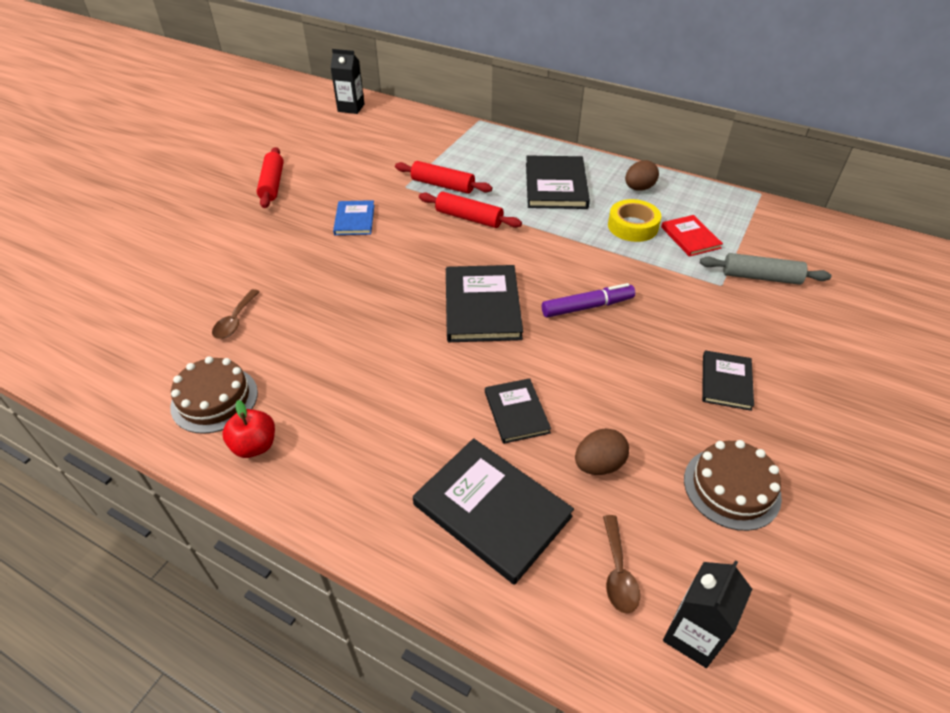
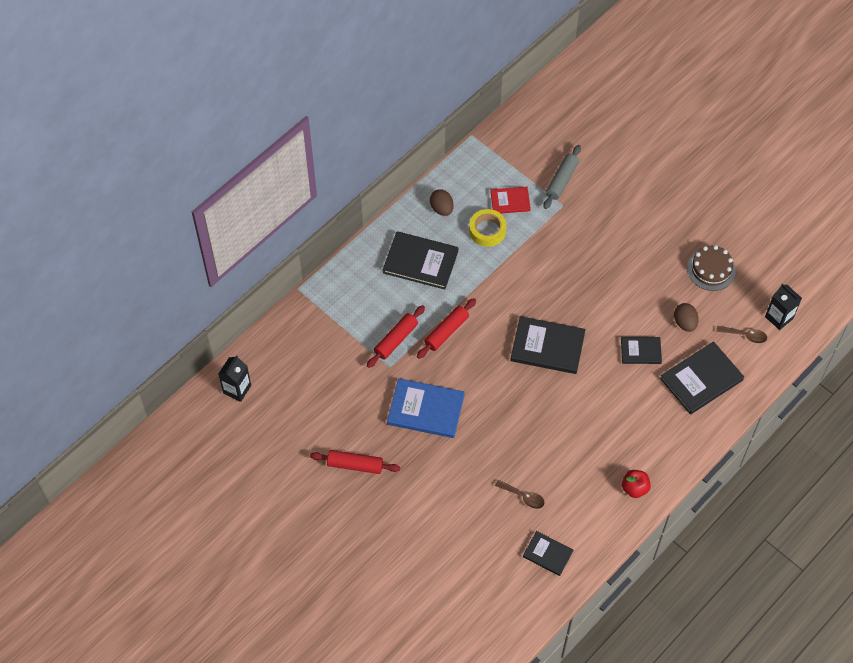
camera: 75 degrees left, 15 degrees up
(214, 399) = (593, 509): brown cake -> none
(354, 220) = (426, 409): blue book -> blue book, size x1.72
(587, 307) = (564, 287): purple marker -> none
(726, 382) = (643, 240): black book -> black book (547, 554)

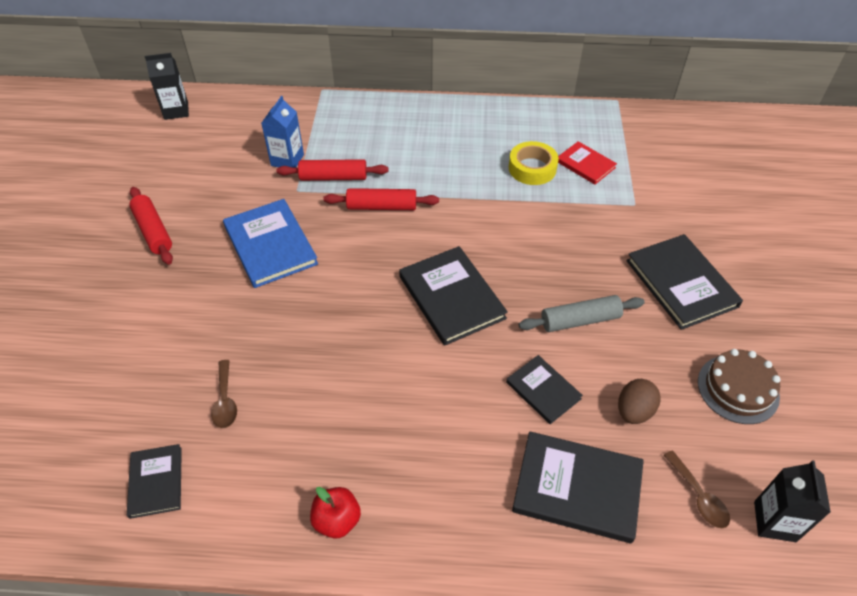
camera: 50 degrees right, 10 degrees down
(355, 354) = (287, 160): none -> blue carton
(420, 262) = (440, 145): black book -> black book (681, 283)
(441, 208) = (515, 125): brown egg -> none
(561, 180) = (660, 186): grey rolling pin -> grey rolling pin (580, 320)

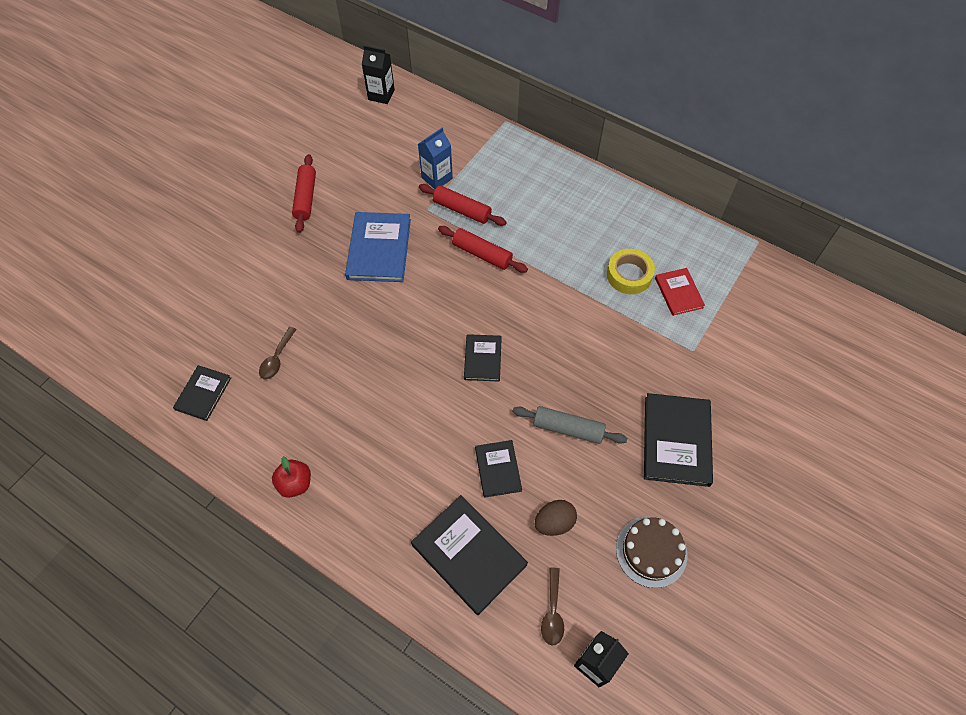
camera: 30 degrees right, 10 degrees up
(451, 297) = (483, 359): black book -> black book, size x0.58

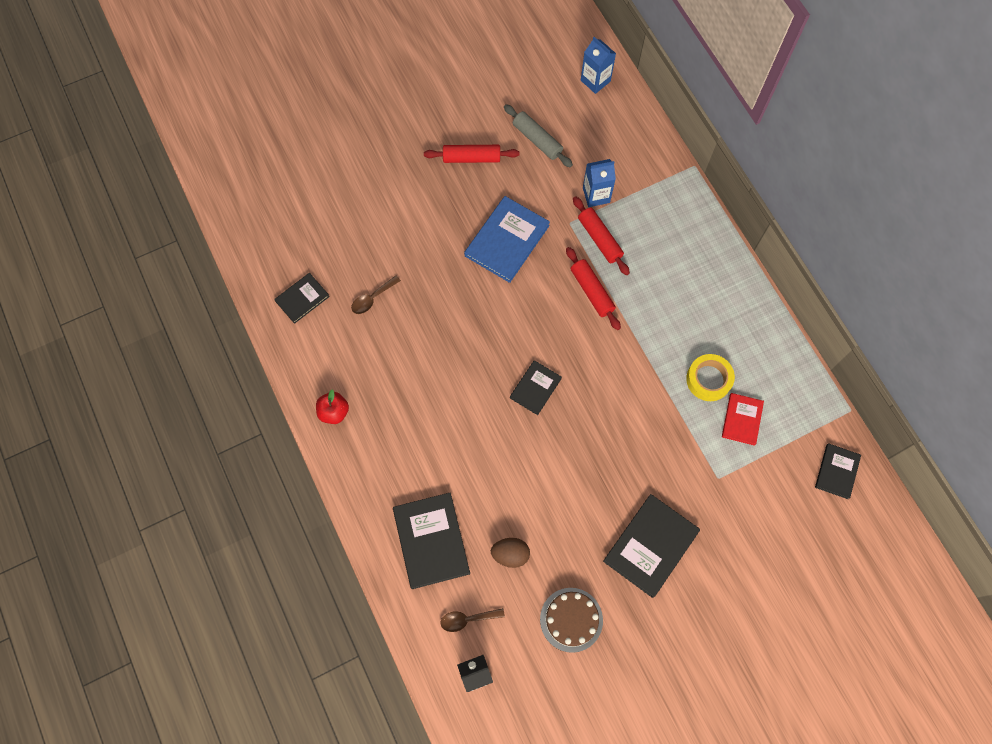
camera: 30 degrees right, 10 degrees up
(305, 198) = (471, 158): red rolling pin -> red rolling pin turned 60 degrees clockwise
(381, 95) = (595, 81): black carton -> blue carton
(498, 469) = (492, 487): black book -> black book (837, 471)
(552, 612) = (467, 619): brown spoon -> brown spoon turned 45 degrees clockwise
(568, 428) = (568, 486): grey rolling pin -> grey rolling pin (537, 140)

